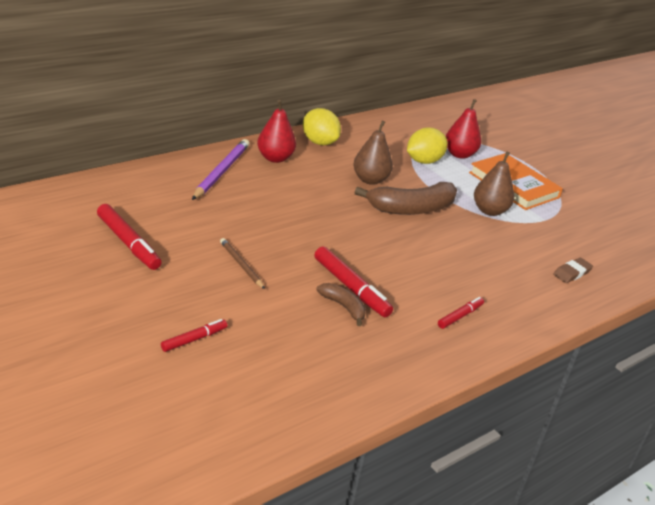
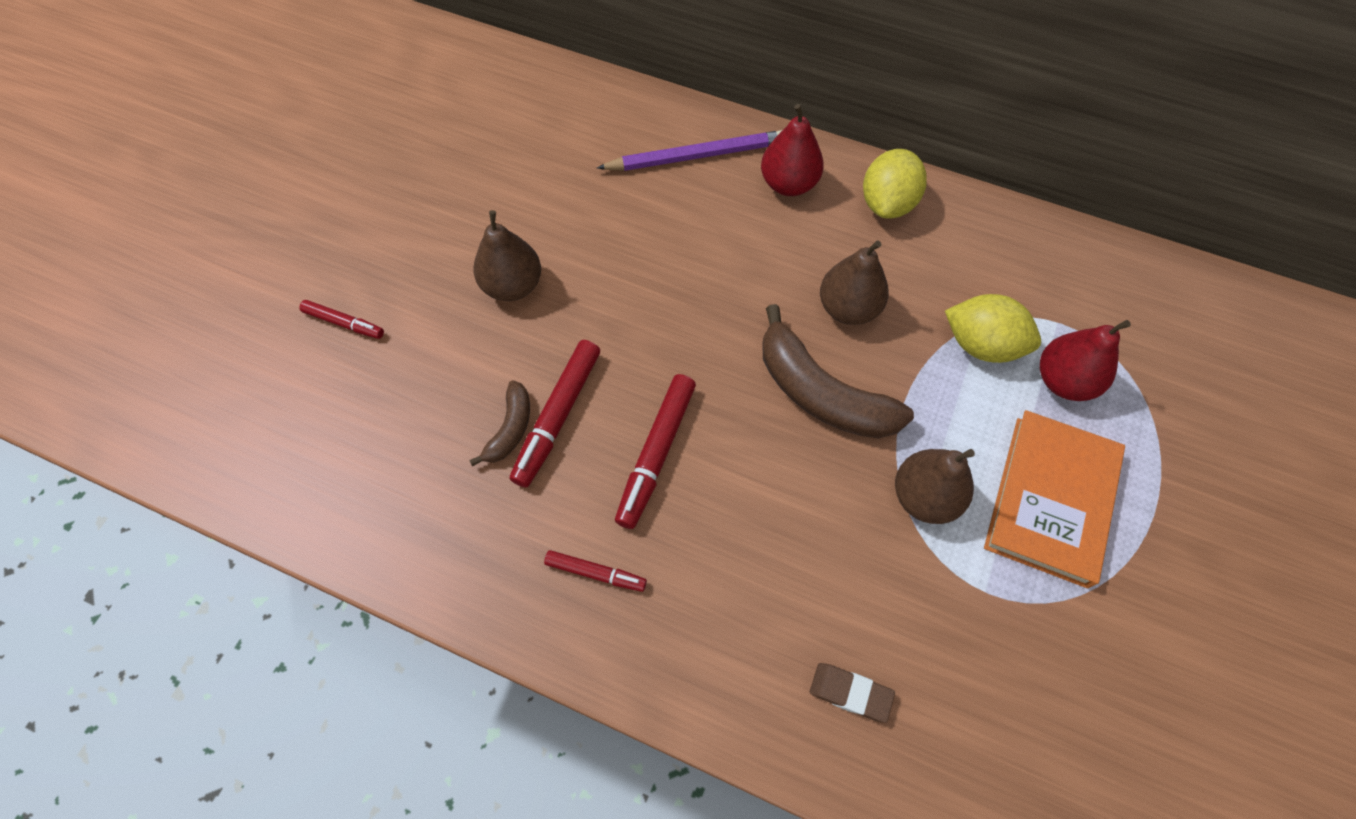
camera: 65 degrees right, 30 degrees up
(128, 243) = (469, 171): red marker -> red marker (656, 454)
(241, 265) = (513, 285): brown pencil -> brown pear

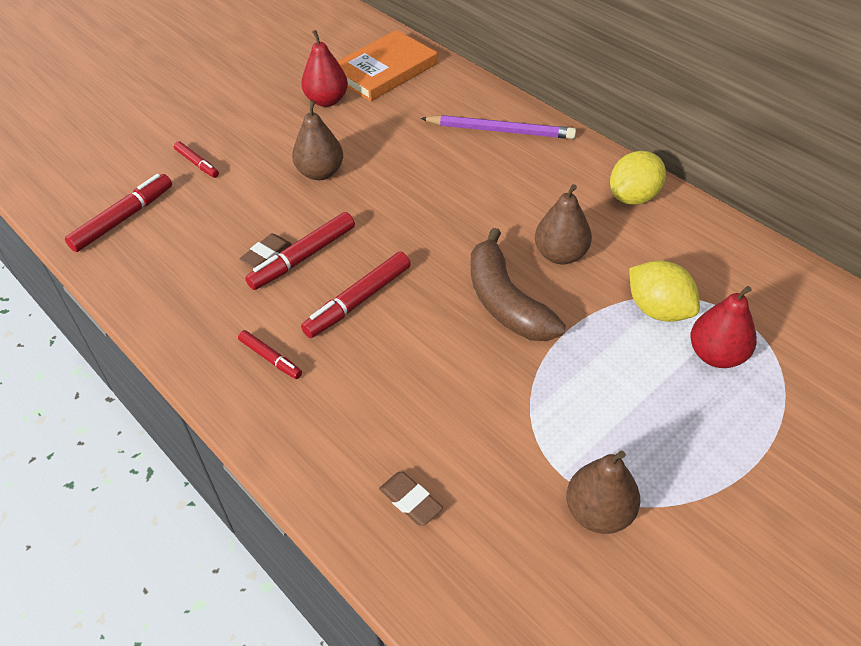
camera: 25 degrees right, 15 degrees down
(291, 441) = (123, 219): none -> red marker
(510, 428) = (266, 254): brown banana -> brown eraser
(788, 184) = (561, 165): red pear -> red pear (327, 100)
(924, 497) = (548, 394): brown pear -> brown pear (598, 512)
(1051, 499) = (656, 432): orange book -> orange book (384, 70)

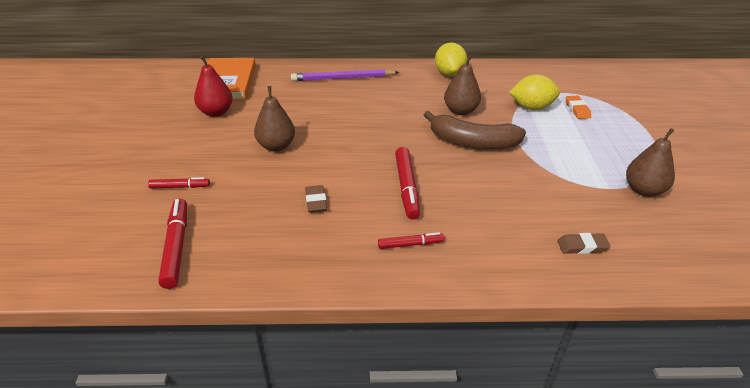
camera: 50 degrees left, 10 degrees down
(303, 257) = (340, 189): red marker -> none
(500, 130) = (343, 78): purple pencil -> purple pencil turned 150 degrees counterclockwise
(716, 355) = (577, 109): red pear -> orange eraser

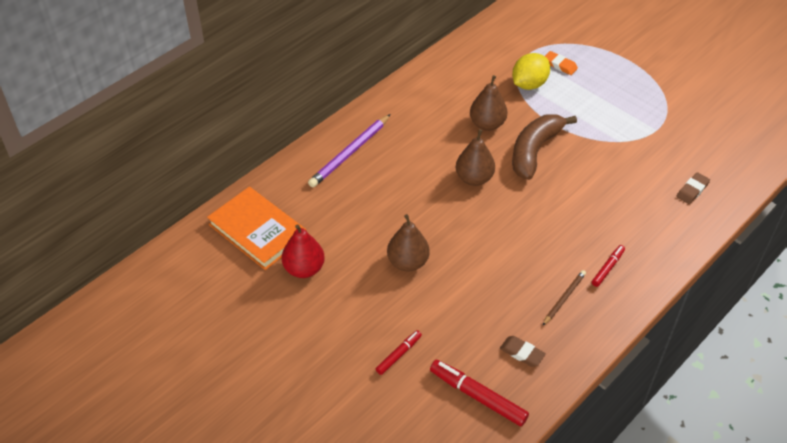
camera: 45 degrees left, 10 degrees up
(316, 201) = (508, 285): brown eraser -> brown eraser (522, 353)
(341, 237) = (564, 298): none -> brown pencil
(406, 187) = (547, 226): red marker -> none
(449, 73) = (426, 87): yellow lemon -> none
(472, 142) = (534, 151): brown banana -> brown banana turned 150 degrees clockwise
(643, 190) = (675, 117): brown pear -> brown pear (474, 178)

